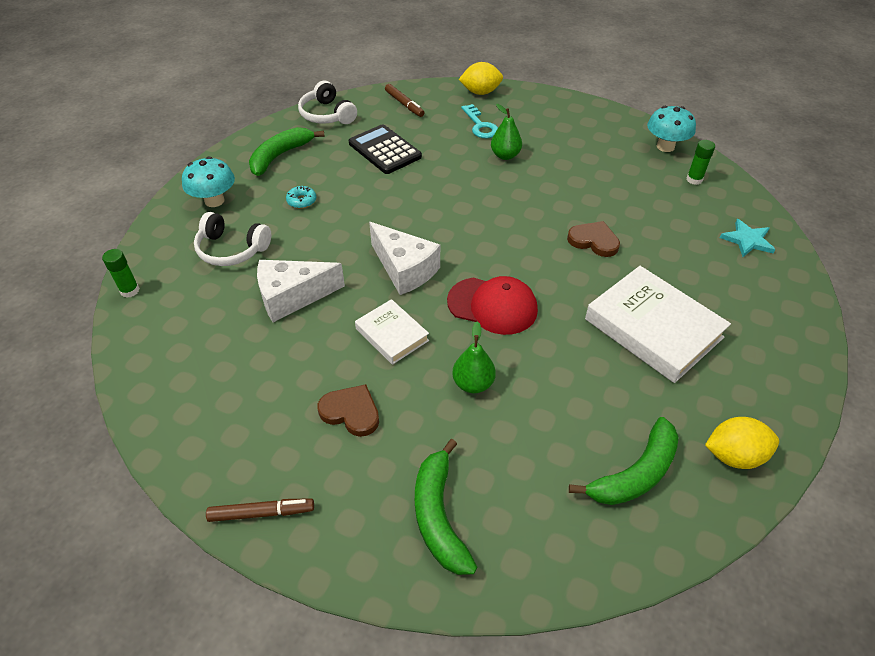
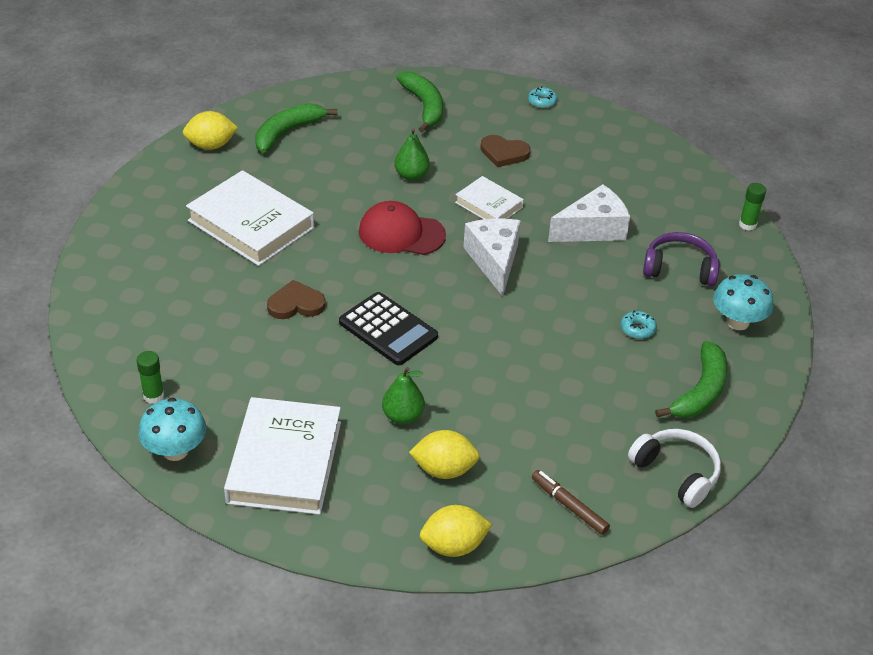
camera: 170 degrees right, 5 degrees down
(231, 249) = (679, 268): white headphones -> purple headphones
(261, 513) = (542, 102): brown marker -> turquoise donut
(385, 150) = (567, 412): black calculator -> black calculator (388, 329)
(404, 269) = (494, 261): white cheese -> white cheese turned 45 degrees clockwise
(480, 125) = (444, 470): turquoise key -> yellow lemon
(588, 136) = (285, 462): none -> white book
(594, 241) = (296, 304): brown heart -> brown heart turned 150 degrees clockwise
(747, 240) = (121, 317): turquoise star -> none

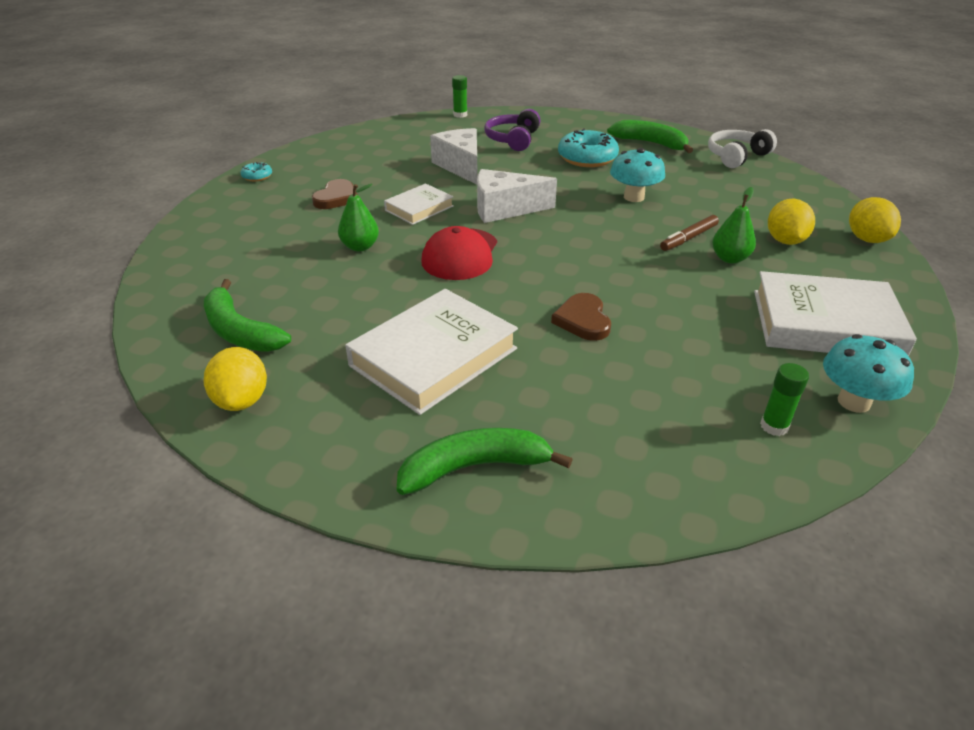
camera: 85 degrees left, 5 degrees down
(388, 329) = (612, 264): black calculator -> none
(424, 107) = (232, 236): green banana -> green banana (475, 467)
(569, 506) = (792, 193): brown marker -> brown marker (688, 238)
(637, 329) = (587, 158): turquoise donut -> turquoise donut, size x2.08
(737, 322) = (572, 127): turquoise mushroom -> turquoise mushroom (634, 197)

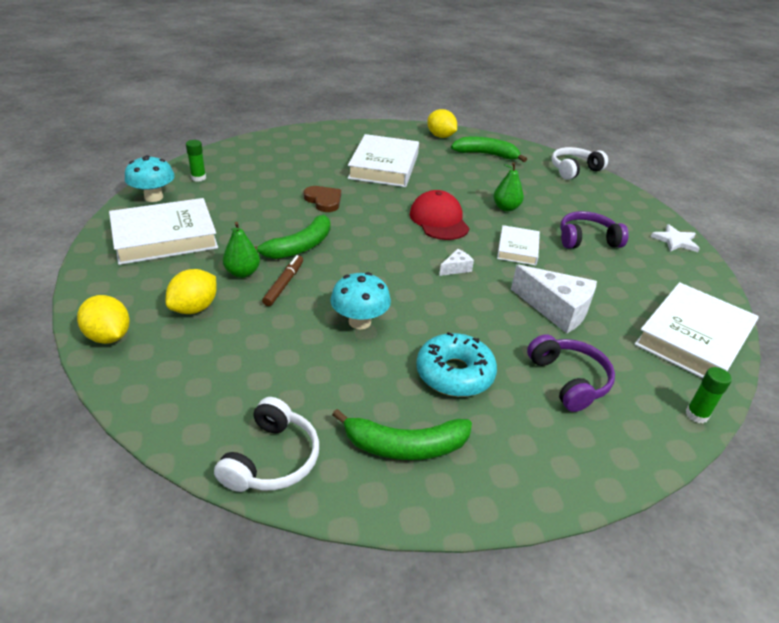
camera: 145 degrees right, 0 degrees up
(173, 269) = (574, 170): none -> white headphones
(257, 176) = (675, 241): turquoise donut -> white star
(336, 198) = (587, 239): brown heart -> purple headphones
(391, 134) = (693, 338): none -> white book
(475, 467) = (325, 139): green banana -> green banana (299, 247)
(504, 209) = (456, 268): white cheese -> white cheese, size x0.47
(785, 241) = (194, 308): yellow lemon -> yellow lemon turned 60 degrees clockwise

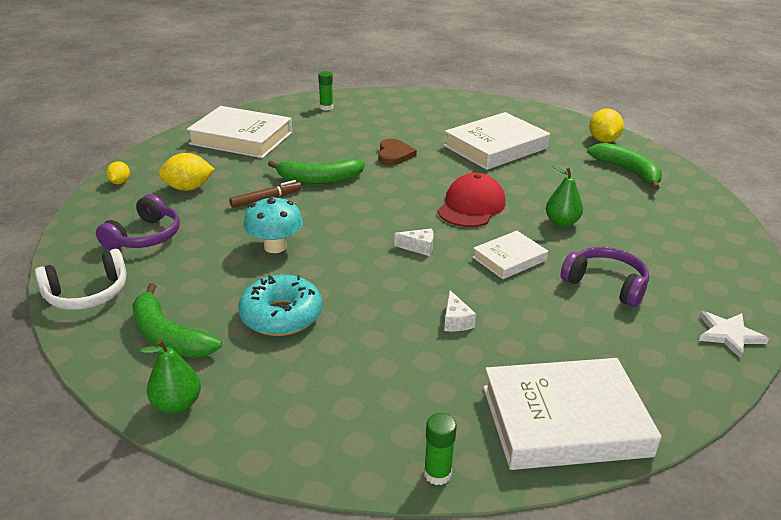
camera: 45 degrees right, 5 degrees down
(109, 336) = (120, 182): yellow lemon -> yellow lemon, size x0.59
(154, 197) = (276, 110): turquoise mushroom -> none
(242, 273) = (252, 180): green pear -> green pear (177, 404)
(556, 309) = (455, 321): white cheese -> white cheese, size x0.47
(569, 380) = (365, 374): purple headphones -> purple headphones (145, 237)
(574, 170) = (718, 220): white headphones -> none

